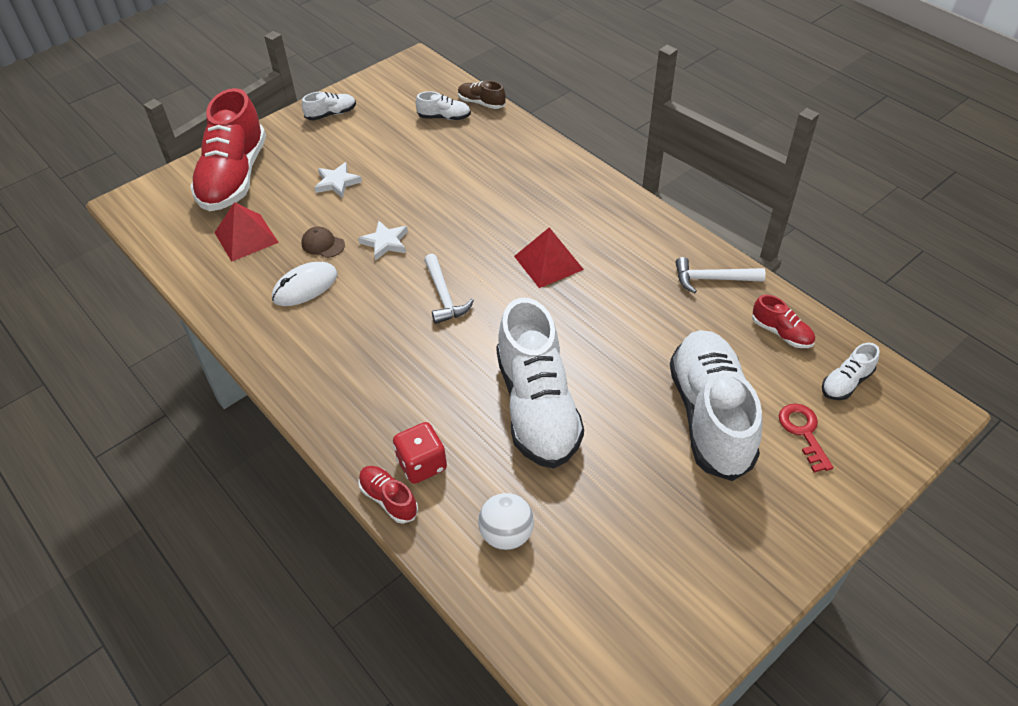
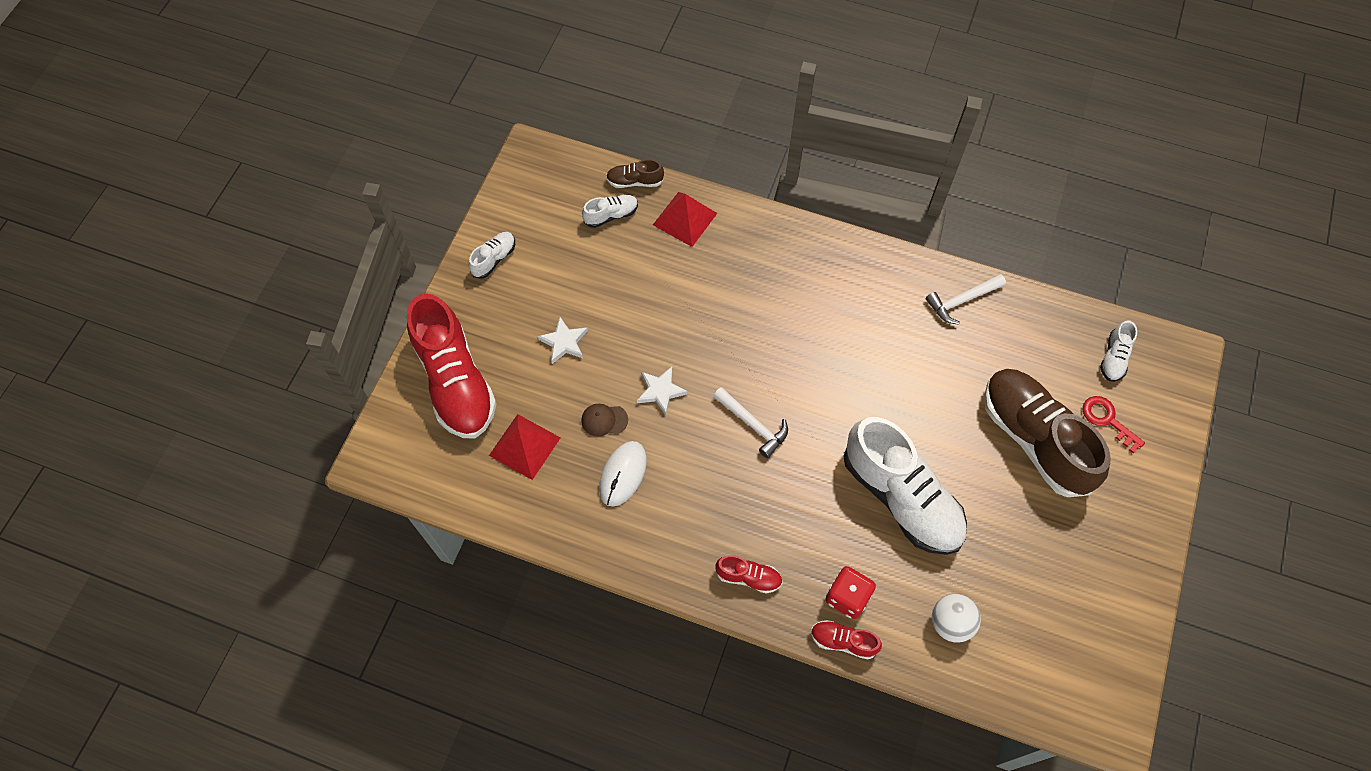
camera: 30 degrees left, 15 degrees up
(548, 262) = (818, 346): red pyramid -> red pyramid (685, 219)
(710, 415) = (1034, 439): white shoe -> brown shoe
(781, 333) = (1043, 332): red shoe -> red shoe (748, 577)

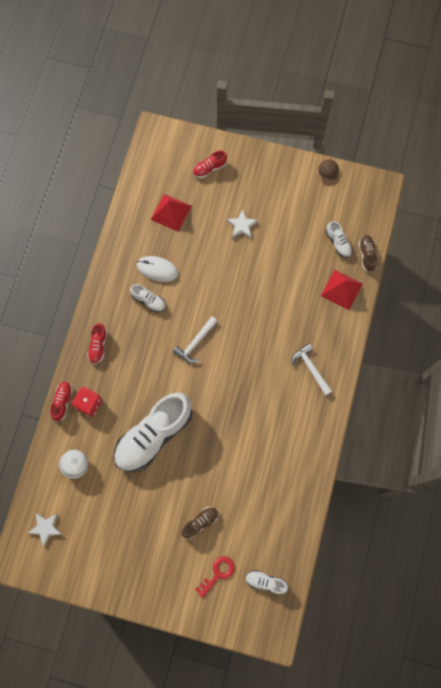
camera: 85 degrees right, 10 degrees up
(456, 381) = (209, 168): red shoe -> red shoe, size x0.43
(494, 259) = (296, 177): white shoe -> white shoe (149, 301)
(604, 420) = (191, 255): brown cap -> brown cap (329, 172)
(660, 391) = (213, 286): white star -> white star (46, 528)
(961, 301) = (299, 476): white hammer -> white hammer (311, 368)
(1034, 439) = (200, 522): brown shoe -> brown shoe, size x0.43

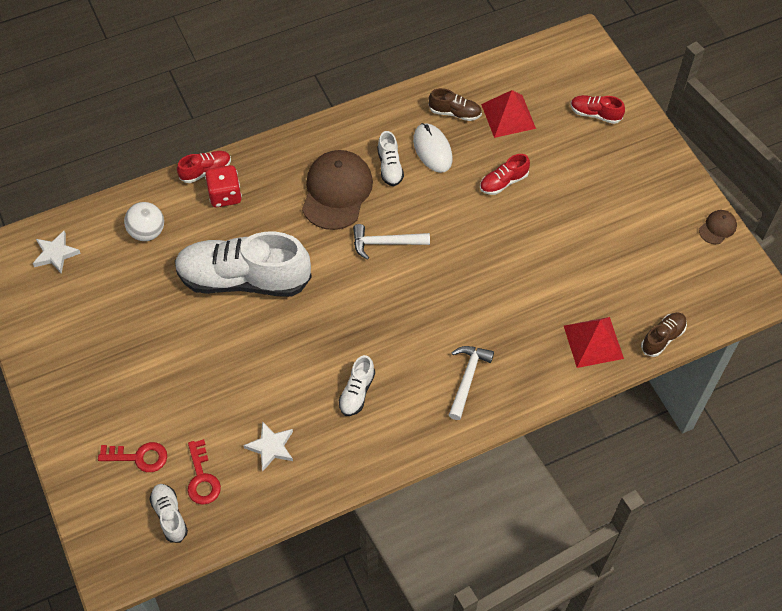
camera: 50 degrees right, 15 degrees down
(98, 346) = (296, 158): red shoe -> red shoe (503, 182)
(140, 341) = (337, 191): none -> brown cap
(200, 522) = (184, 396): brown shoe -> brown shoe (455, 113)
(242, 225) = (563, 190): white star -> white star (271, 447)
(257, 549) = (202, 478): none -> red key
(338, 243) = (645, 298): white shoe -> white shoe (357, 392)

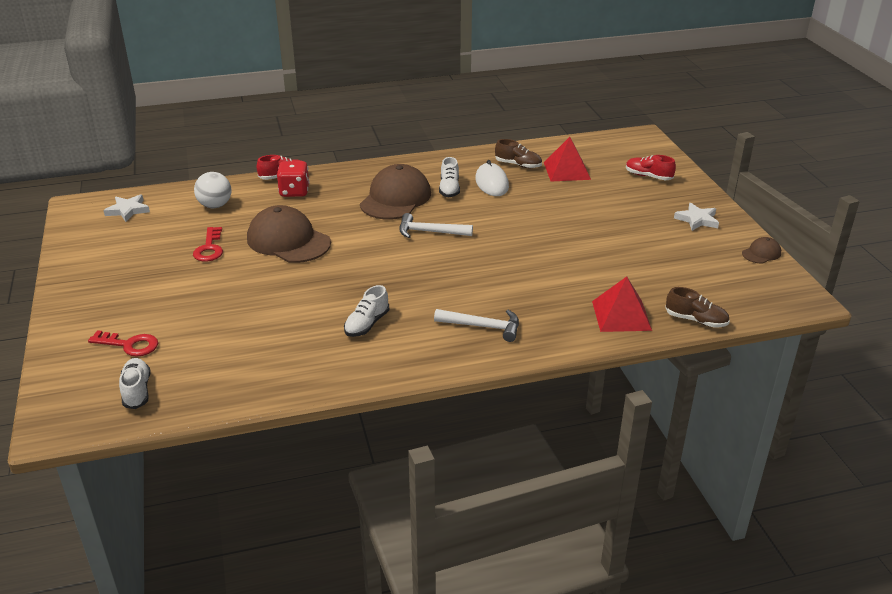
camera: 10 degrees right, 25 degrees down
(202, 478) = (184, 367): red key -> red key (209, 248)
(244, 279) = (288, 241): white shoe -> brown cap
(271, 447) = (264, 353): white star -> white star (697, 220)
(467, 378) = (483, 327): white hammer -> white hammer turned 75 degrees clockwise
(503, 182) = (553, 207): red shoe -> none
(662, 338) = (696, 320): brown shoe -> brown shoe turned 60 degrees clockwise

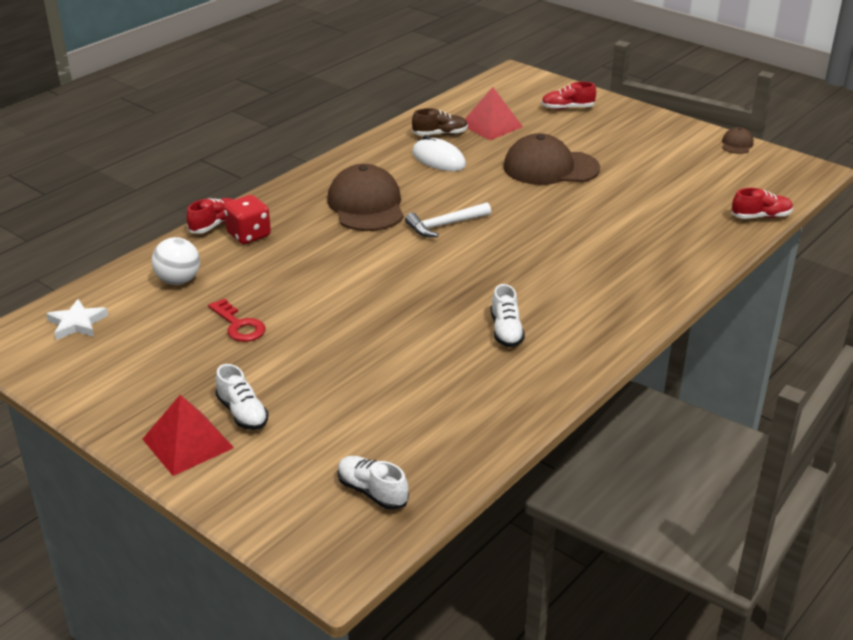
camera: 35 degrees left, 0 degrees up
(129, 345) = (296, 454): red key -> none
(288, 241) = (315, 285): brown cap -> brown cap (550, 168)
(449, 189) = (406, 178): white shoe -> white shoe (242, 413)
(483, 327) = (609, 290): white hammer -> none
(621, 315) = (702, 235): red pyramid -> red pyramid (188, 443)
(696, 320) = (760, 216): brown shoe -> red shoe
(697, 220) = (655, 133): white star -> none

